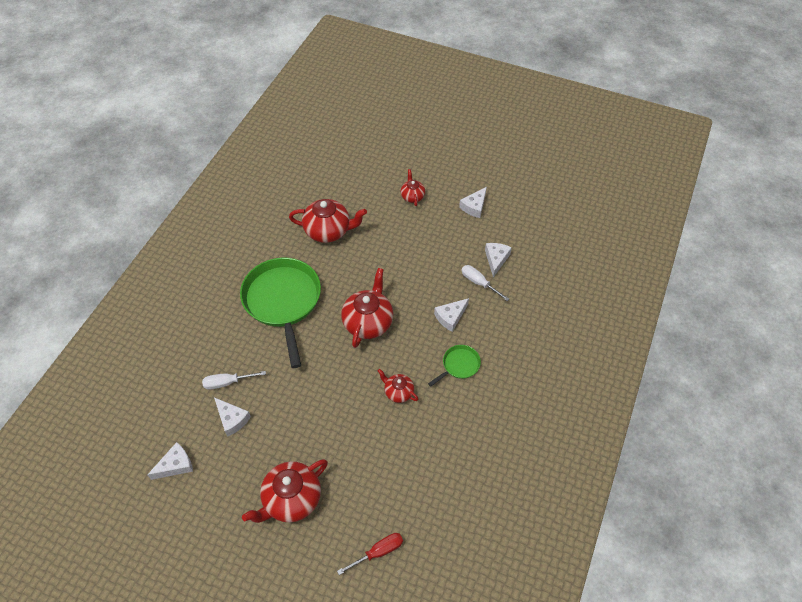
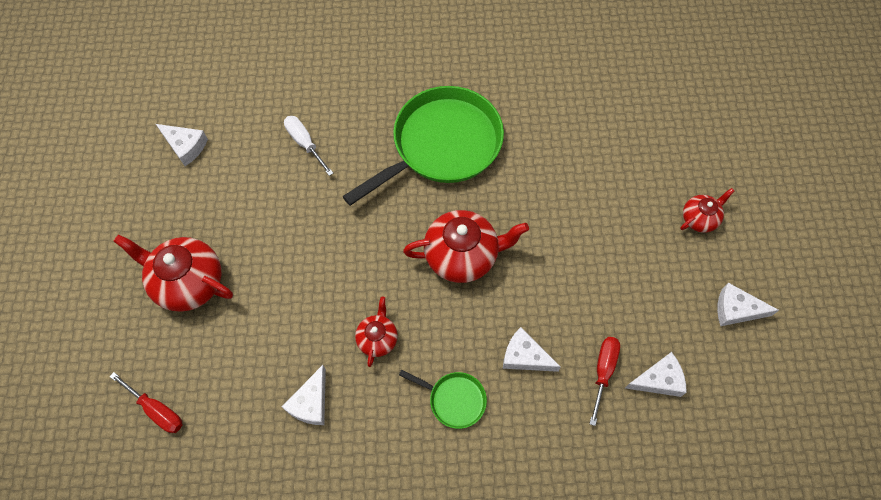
camera: 65 degrees right, 10 degrees up
(232, 419) = (261, 172): white cheese -> white cheese (311, 403)
(328, 231) = (576, 143): red teapot -> none
(479, 283) = (603, 372): white screwdriver -> red screwdriver

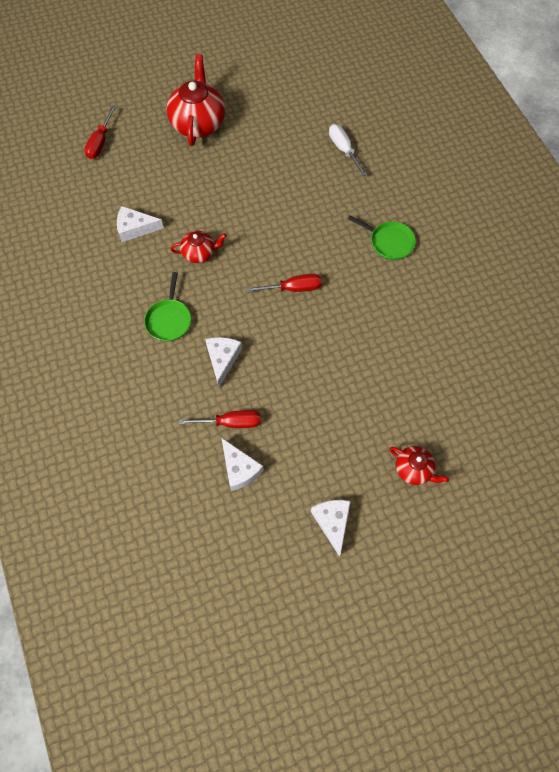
camera: 70 degrees right, 0 degrees up
(185, 146) = (305, 79): white cheese -> none
(305, 144) = (344, 150): white screwdriver -> white screwdriver turned 60 degrees counterclockwise
(442, 145) = (389, 242): green pan -> green pan, size x0.45
(462, 256) = (293, 288): red teapot -> red screwdriver

